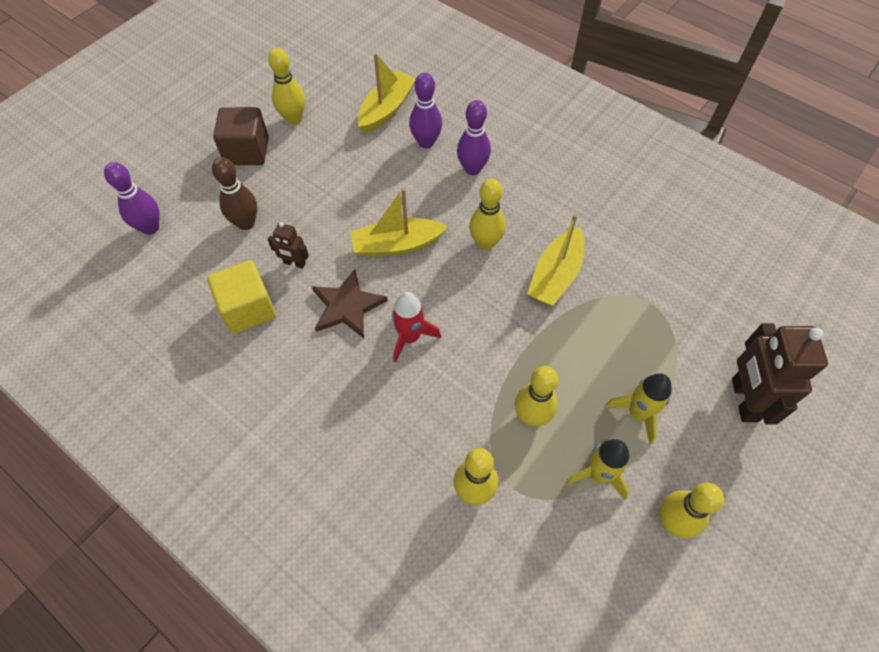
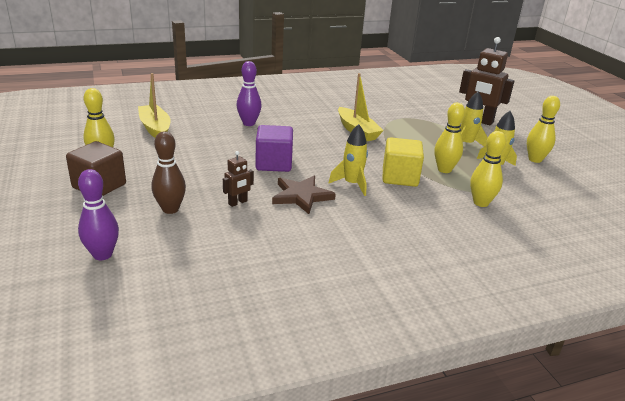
camera: 60 degrees left, 30 degrees down
(248, 309) = (254, 235): yellow cube -> yellow cube (400, 177)
(397, 245) = (274, 164): yellow boat -> purple cube
(410, 337) = (352, 184): red rocket -> yellow rocket
(426, 142) = (205, 127): purple bowling pin -> none
(485, 243) = (309, 139): yellow bowling pin -> none

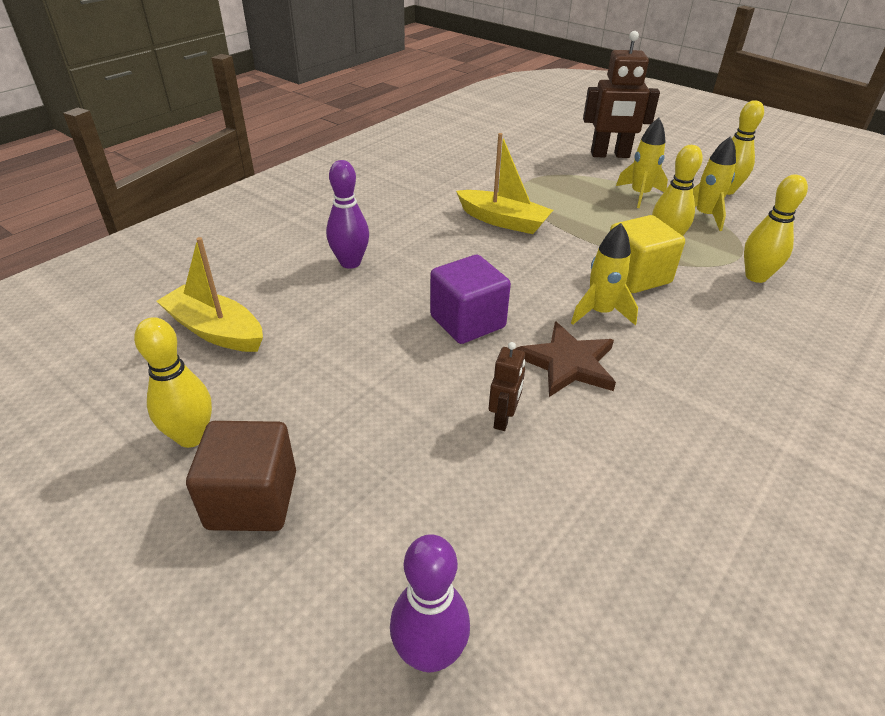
camera: 30 degrees left, 10 degrees up
(170, 209) = (424, 486): brown bowling pin -> none

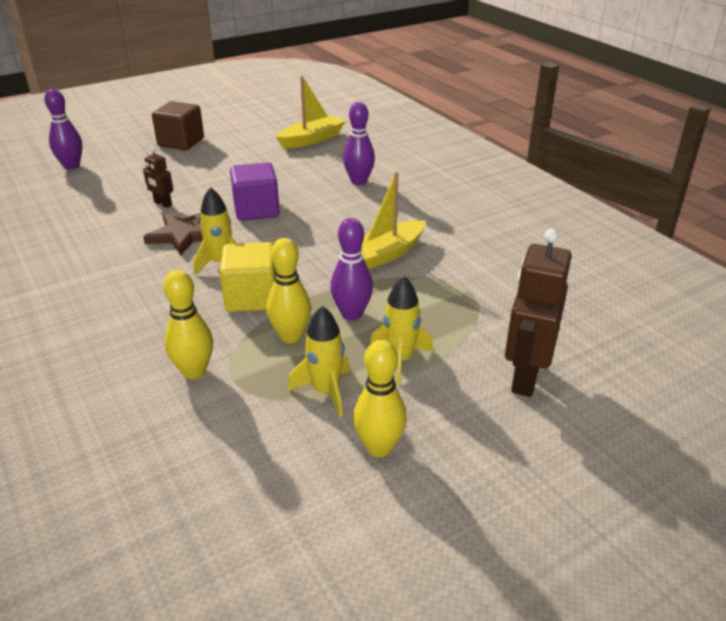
camera: 110 degrees right, 5 degrees down
(191, 437) = (232, 133): yellow bowling pin -> none
(608, 222) = (352, 314): none -> purple bowling pin

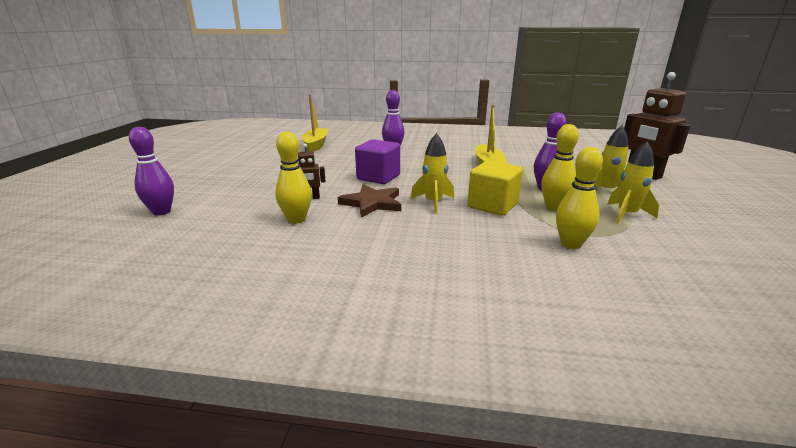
camera: 50 degrees left, 10 degrees down
(181, 142) = (227, 171): brown cube -> none
(379, 447) = (693, 217): yellow bowling pin -> yellow bowling pin (296, 220)

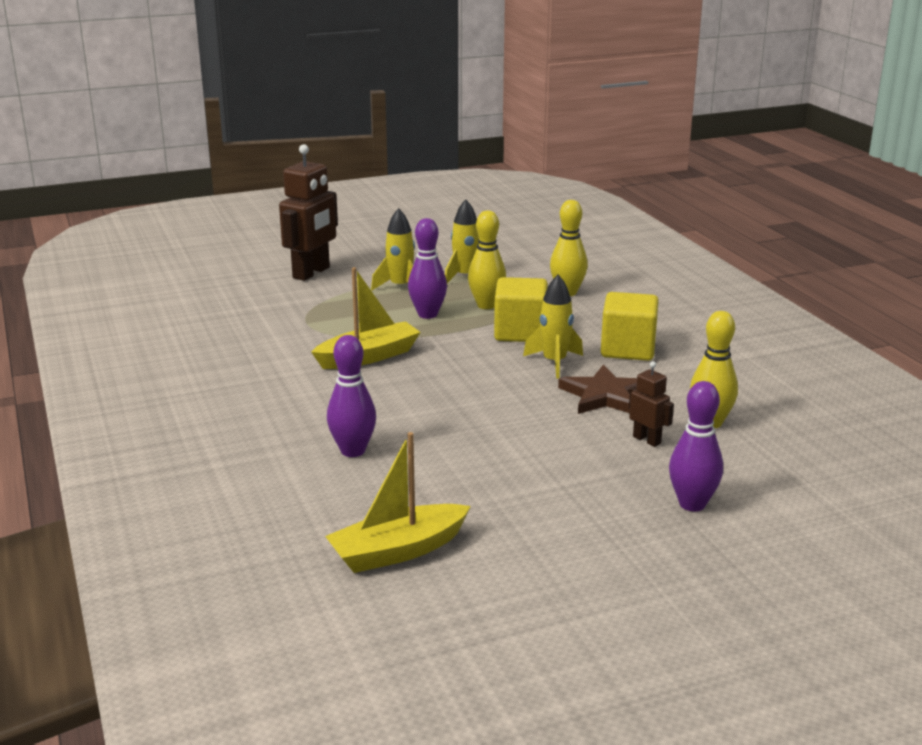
camera: 120 degrees left, 0 degrees up
(161, 212) = (839, 526): purple bowling pin -> purple bowling pin (692, 504)
(378, 177) = (512, 419): purple cube -> none
(429, 231) = (628, 349): none -> yellow cube

